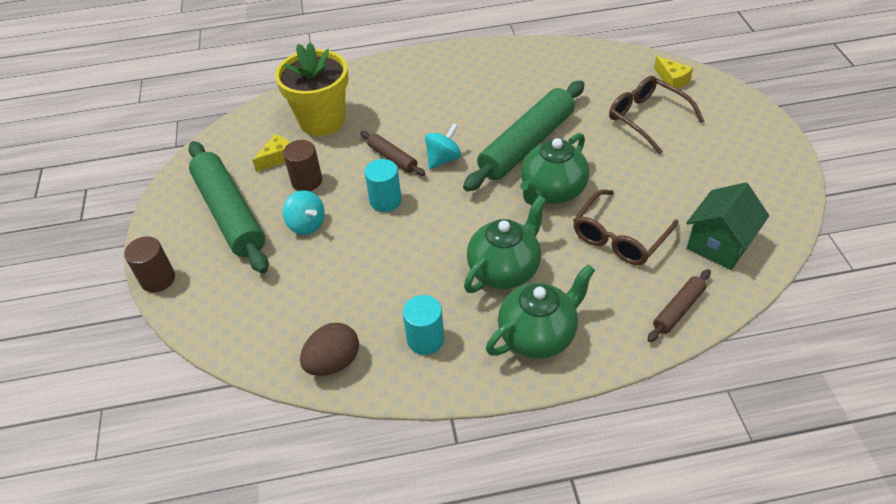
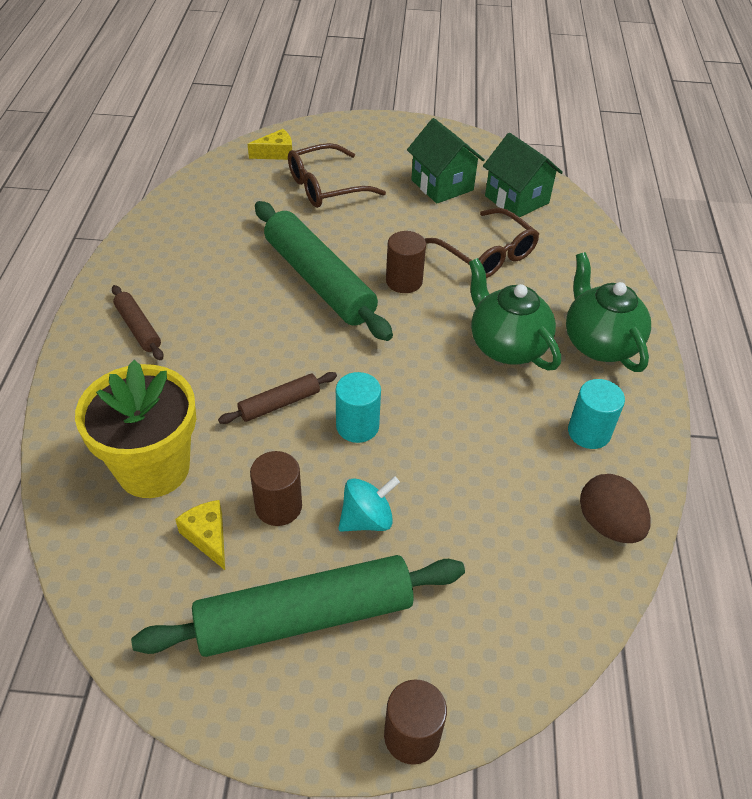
camera: 80 degrees left, 0 degrees up
(443, 159) = (307, 356): turquoise spinning top -> none
(552, 191) = (404, 281): green teapot -> brown cylinder
(678, 309) = (586, 246): brown rolling pin -> brown rolling pin (138, 328)
(703, 188) = (442, 185): none -> green house

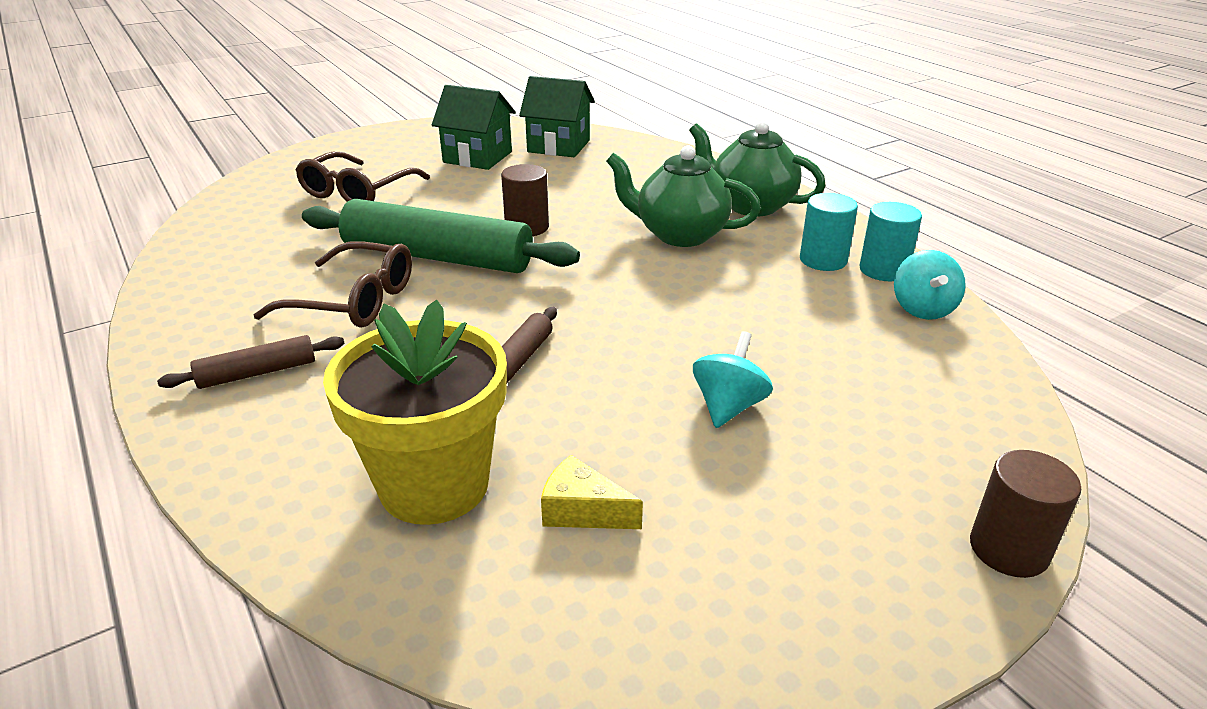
camera: 35 degrees left, 15 degrees down
(138, 328) = (257, 373): brown rolling pin -> brown rolling pin turned 45 degrees counterclockwise
(276, 153) = (268, 186): yellow cheese -> none
(278, 506) = (627, 443): brown cylinder -> none
(305, 616) = (778, 517): green rolling pin -> none
(357, 426) = (622, 343): turquoise cylinder -> turquoise cylinder (883, 270)
(486, 254) = (579, 185): brown glasses -> brown glasses (352, 301)
(608, 524) = (922, 309): brown egg -> turquoise spinning top

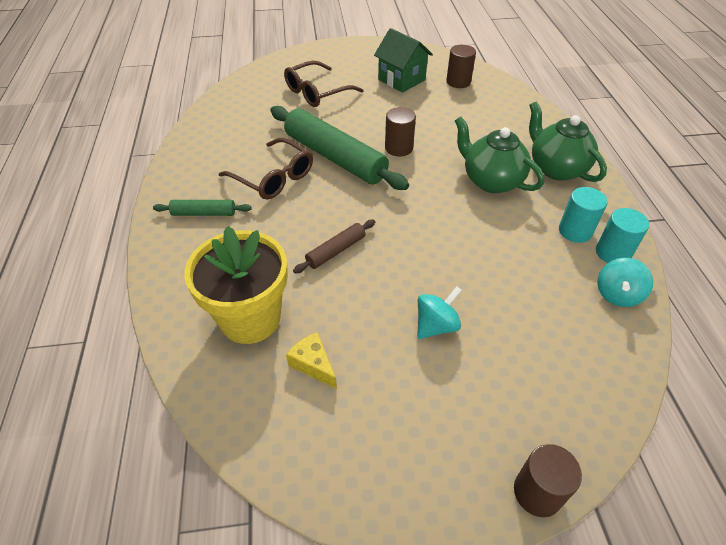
camera: 25 degrees right, 15 degrees up
(257, 373) = (204, 213): brown rolling pin -> green rolling pin
(558, 146) = (458, 82): green house -> brown cylinder

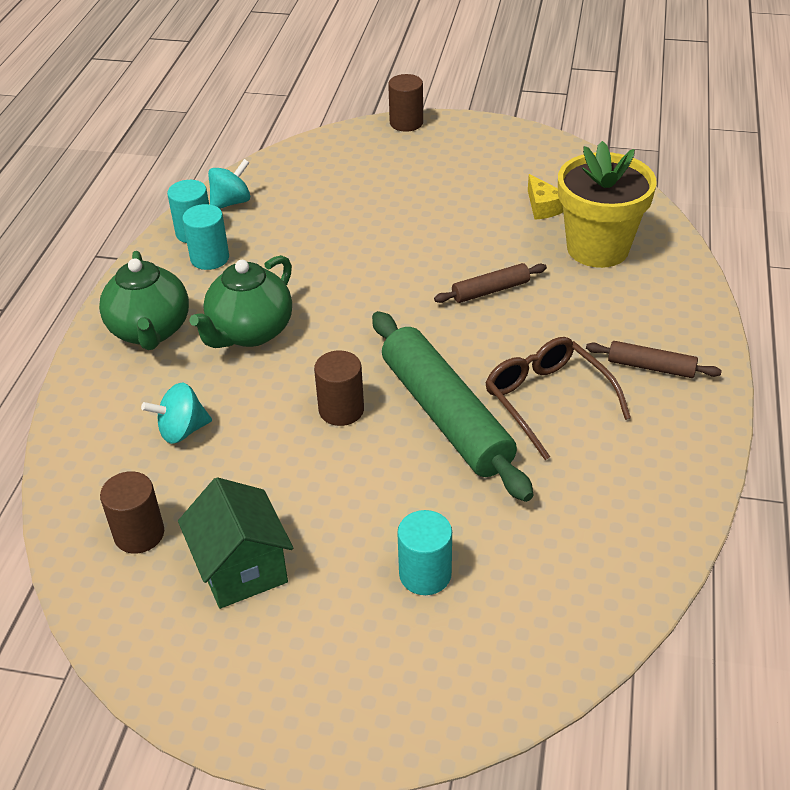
camera: 160 degrees left, 5 degrees down
(204, 213) = (651, 367): green rolling pin -> brown rolling pin
(317, 92) = (425, 574): brown glasses -> turquoise cylinder
(436, 325) = (418, 212): turquoise spinning top -> turquoise spinning top (182, 430)
(491, 181) = (250, 332): green teapot -> green teapot turned 60 degrees clockwise

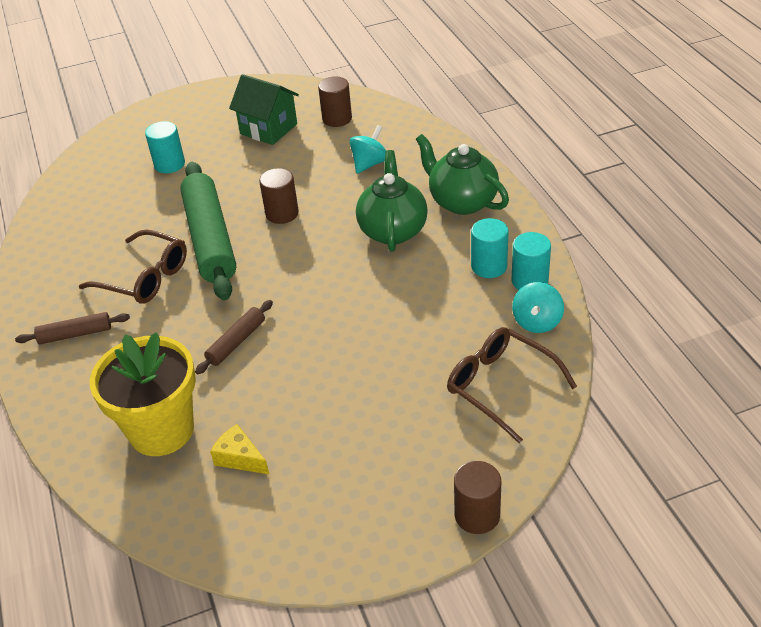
camera: 150 degrees right, 0 degrees up
(311, 175) = (501, 387): none -> brown glasses
(445, 415) = (210, 239): green rolling pin -> green rolling pin turned 45 degrees clockwise

